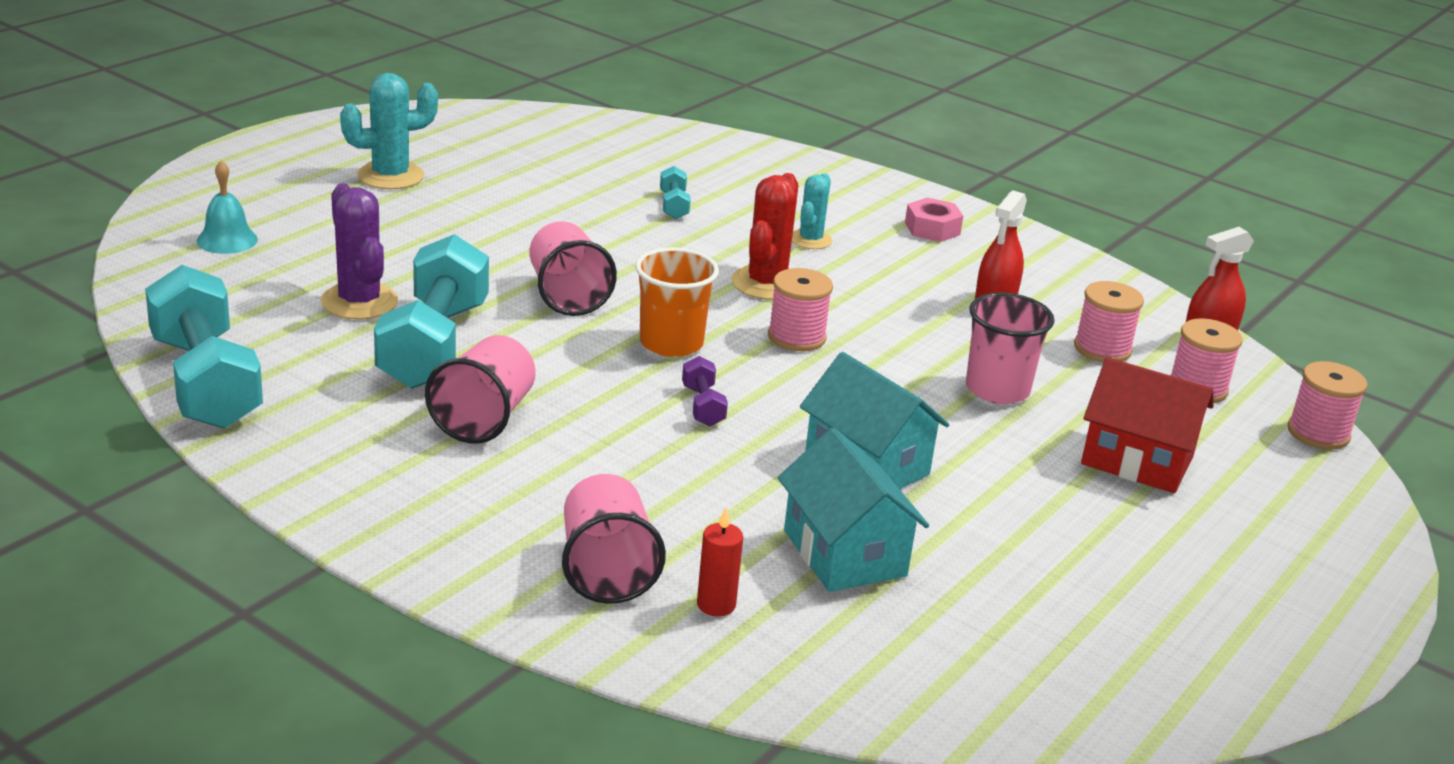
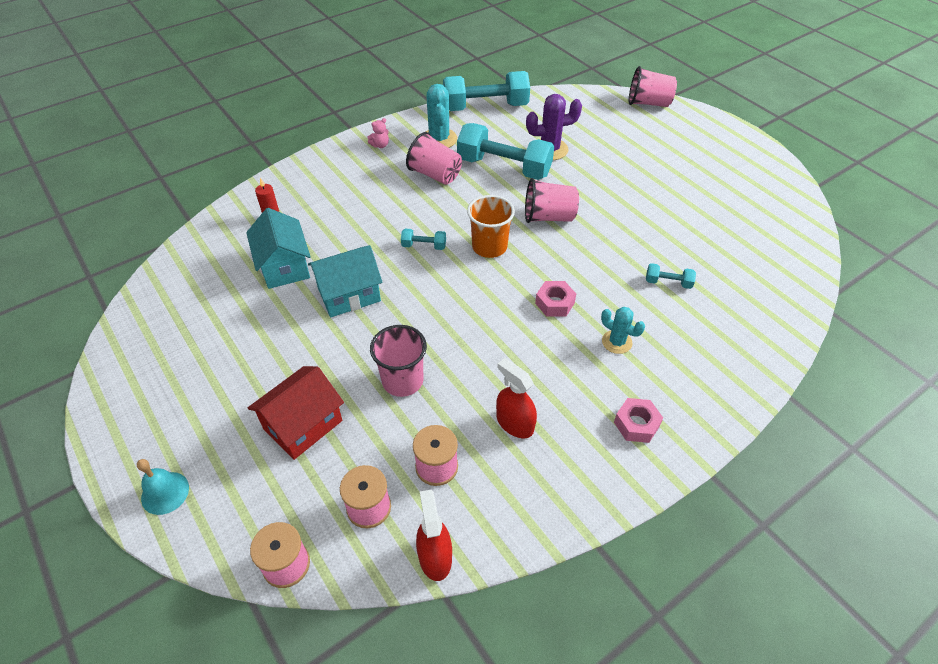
camera: 110 degrees right, 20 degrees up
(227, 240) = (616, 116): turquoise bell -> turquoise bell (165, 493)
(390, 176) = (698, 171): turquoise cactus -> turquoise cactus (439, 139)
(394, 503) = (380, 145): none -> pink teddy bear
(606, 569) = (311, 192): pink cup -> pink cup (648, 103)
(703, 406) = (424, 246): purple dumbbell -> turquoise dumbbell
(766, 283) = (554, 303): red cactus -> pink nut
(796, 337) = (486, 300): pink spool -> none
(844, 553) = (284, 266): turquoise house -> turquoise house turned 75 degrees clockwise

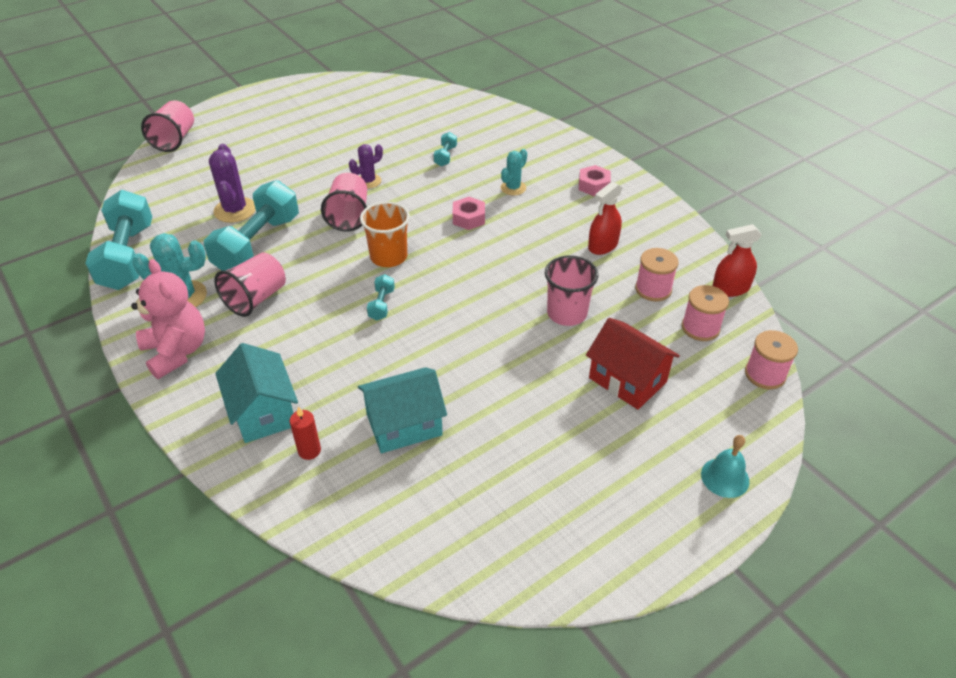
camera: 90 degrees left, 5 degrees down
(349, 294) = (454, 360): turquoise house -> turquoise house (263, 412)
(380, 145) = (176, 352): pink teddy bear -> pink teddy bear, size x2.41
(608, 226) = (368, 181): none -> purple cactus

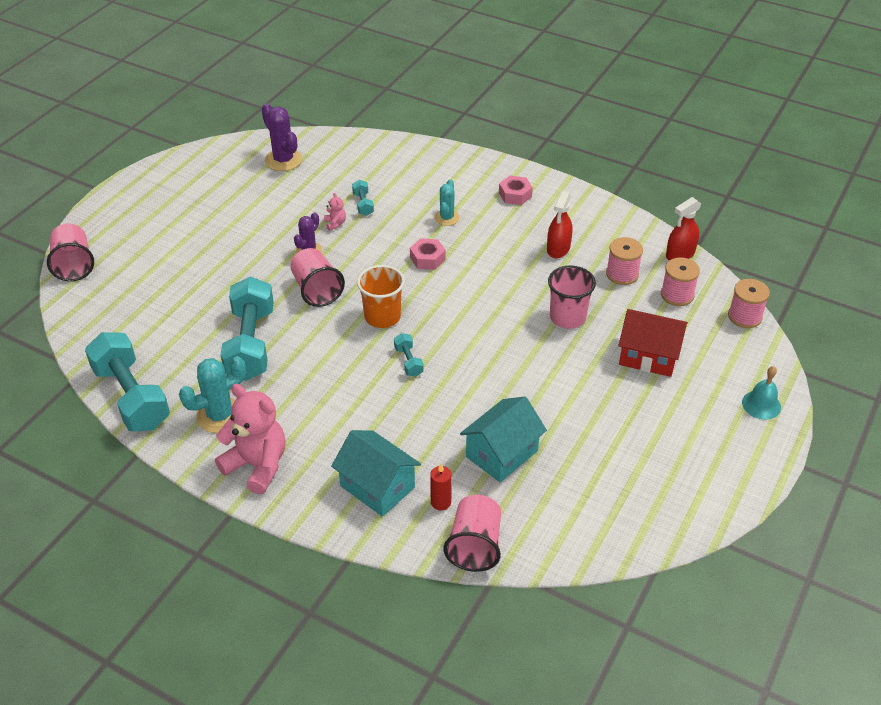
camera: 25 degrees left, 0 degrees up
(235, 210) = (200, 318): purple cactus -> purple cactus (283, 160)
(256, 298) = (291, 394): pink cup -> pink cup (475, 545)
(408, 165) = (335, 224): none -> pink teddy bear

